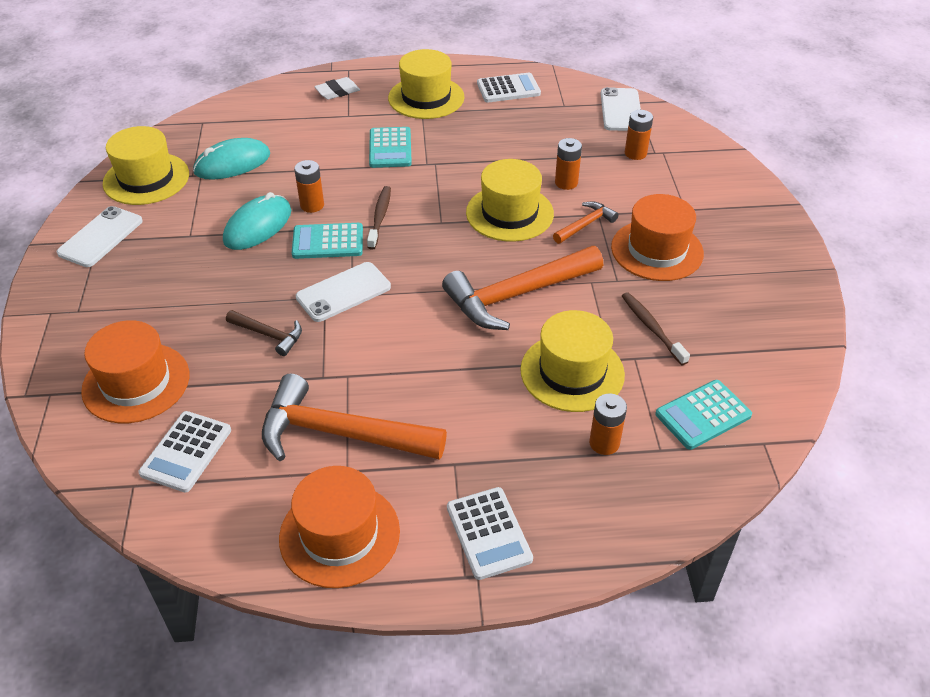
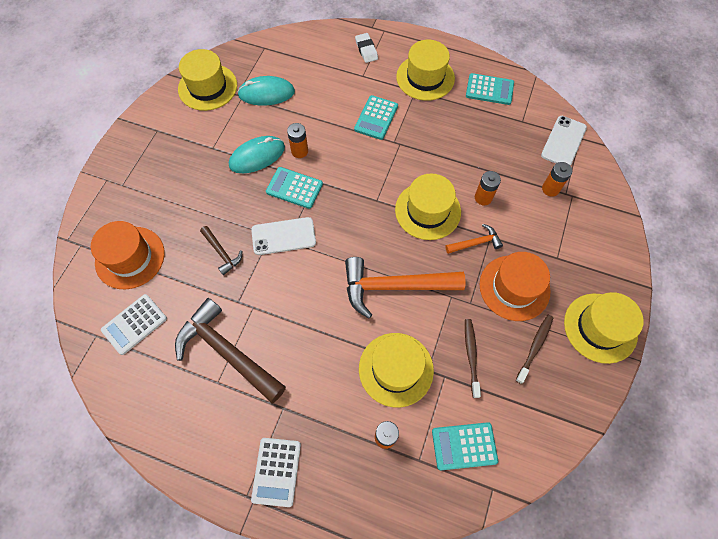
camera: 25 degrees right, 20 degrees up
(100, 237) = (160, 128): white phone -> none
(337, 92) = (366, 50): white eraser -> white eraser turned 75 degrees clockwise
(339, 534) = (190, 428): orange hat -> none
(341, 433) = (227, 352): orange hammer -> brown hammer
(380, 217) = (338, 179): brown toothbrush -> brown toothbrush (535, 347)
(508, 89) = (489, 89): white calculator -> turquoise calculator
(773, 254) = (600, 327): none -> yellow hat

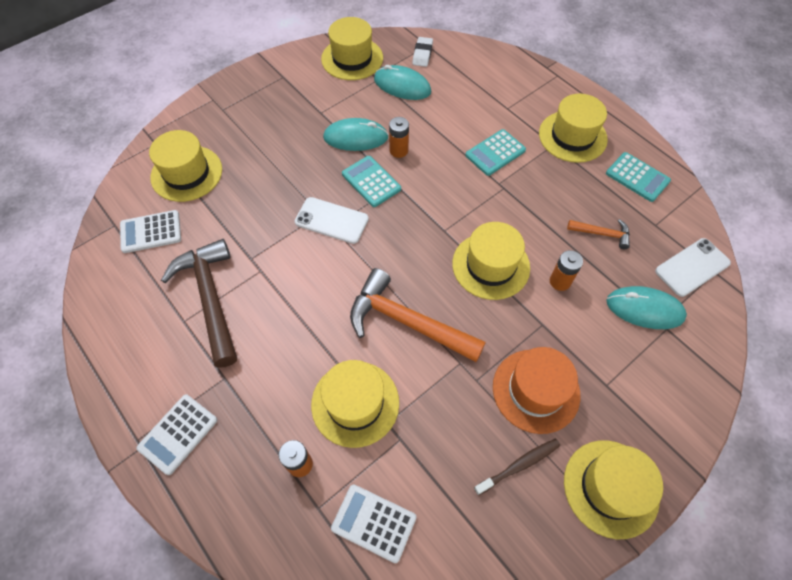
camera: 30 degrees right, 5 degrees down
(130, 257) = (186, 173): orange hat -> yellow hat
(222, 253) = (266, 208): brown hammer -> none
(366, 50) = (527, 86): white eraser -> white eraser (422, 54)
(464, 446) = (374, 523): turquoise calculator -> white calculator
(471, 356) = (442, 434): brown toothbrush -> none
(475, 243) = (522, 323): orange hammer -> orange hammer (602, 234)
(550, 189) = (644, 309): orange battery -> turquoise mouse

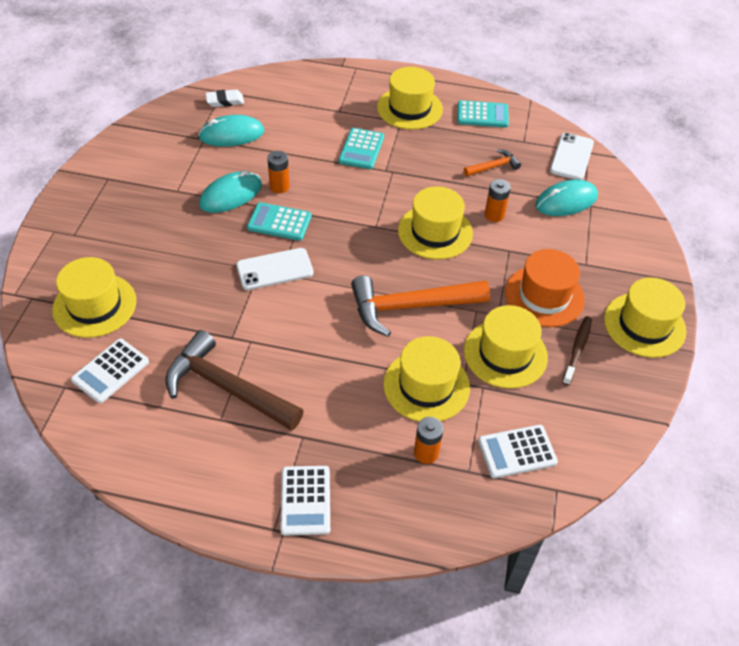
camera: 40 degrees left, 10 degrees down
(352, 58) = (162, 133): yellow hat -> yellow hat (505, 354)
(422, 54) = (225, 101): white eraser -> white eraser turned 75 degrees counterclockwise

